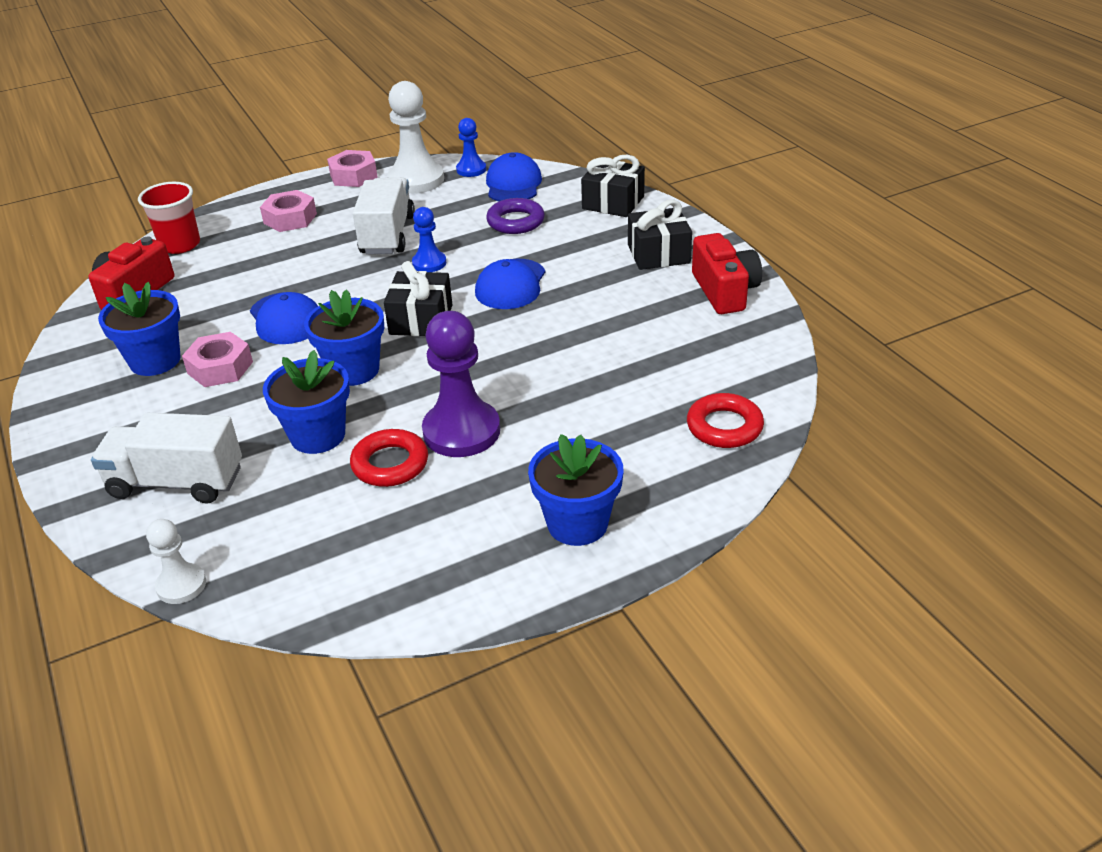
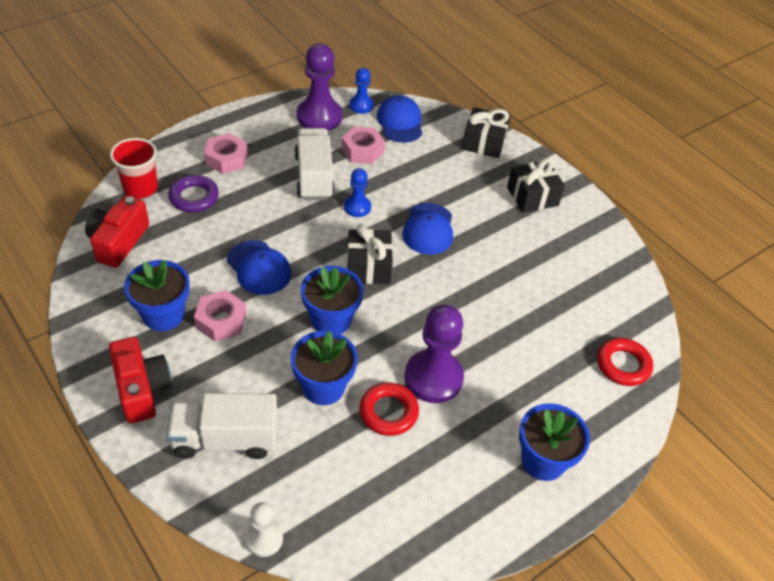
camera: 15 degrees left, 10 degrees up
(353, 176) = (265, 111): pink nut -> pink nut (362, 150)
(416, 180) = (319, 117): white pawn -> purple pawn
(515, 221) = (413, 162): purple ring -> purple ring (194, 197)
(724, 291) = (590, 233): red camera -> red camera (142, 389)

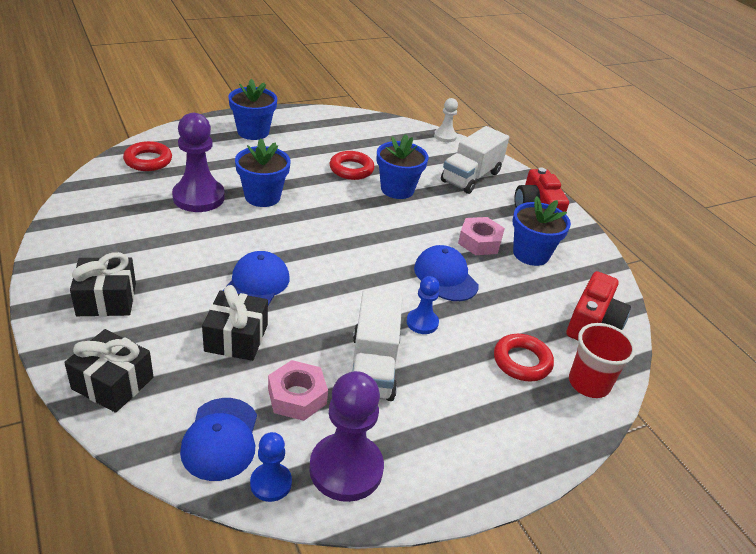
camera: 170 degrees left, 10 degrees down
(194, 197) = (522, 361): purple ring -> red ring
(225, 439) = (471, 177): white truck -> white truck turned 120 degrees clockwise
(226, 159) = (487, 411): pink nut -> none
(331, 320) = (382, 227): blue flower pot -> blue flower pot (262, 197)
(357, 207) = (329, 320): blue pawn -> blue pawn (422, 322)
(368, 266) = (335, 260): black gift -> black gift (236, 338)
(433, 378) = (309, 180): purple pawn -> purple pawn (198, 197)

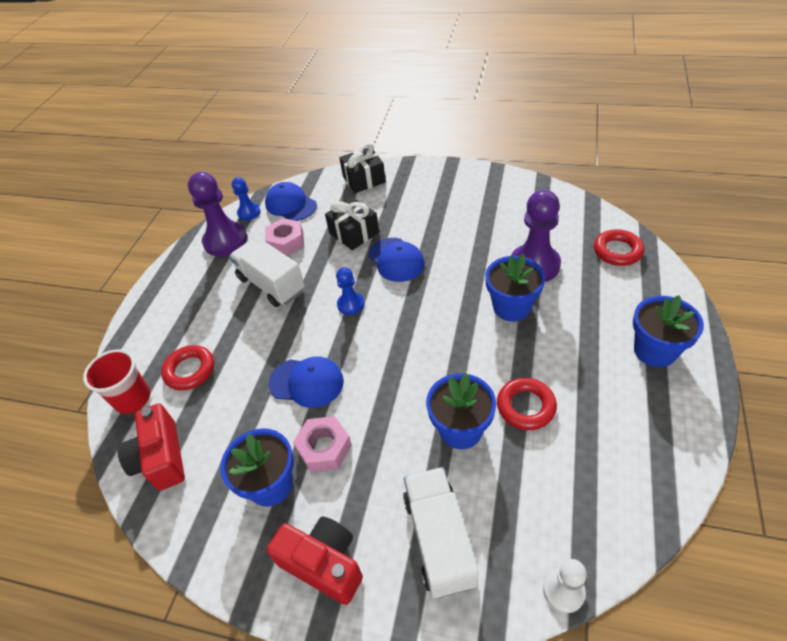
camera: 140 degrees right, 10 degrees up
(106, 299) = (436, 190): black gift -> none
(422, 322) = (278, 333): blue pawn -> blue pawn (350, 304)

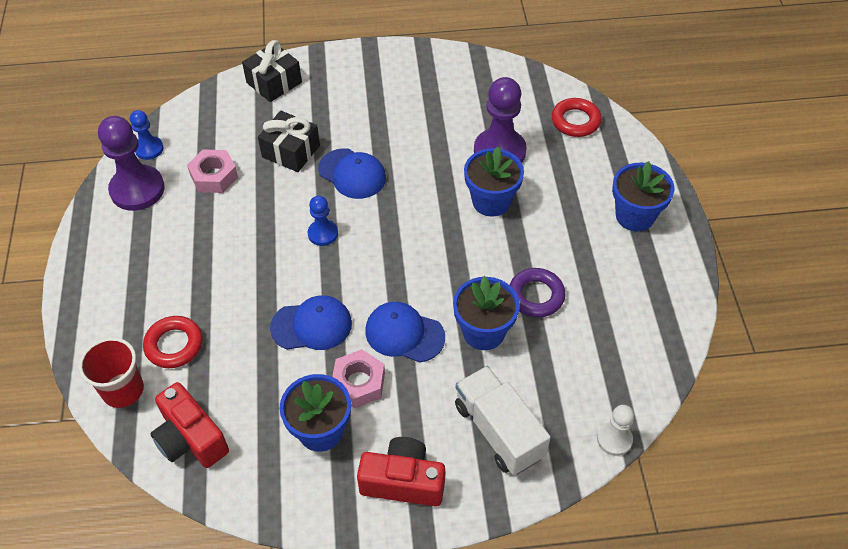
camera: 25 degrees left, 5 degrees up
(271, 285) = (221, 230): white truck -> none
(291, 205) = (198, 130): blue cap -> blue cap (404, 334)
(525, 406) = (536, 296): red ring -> purple ring

